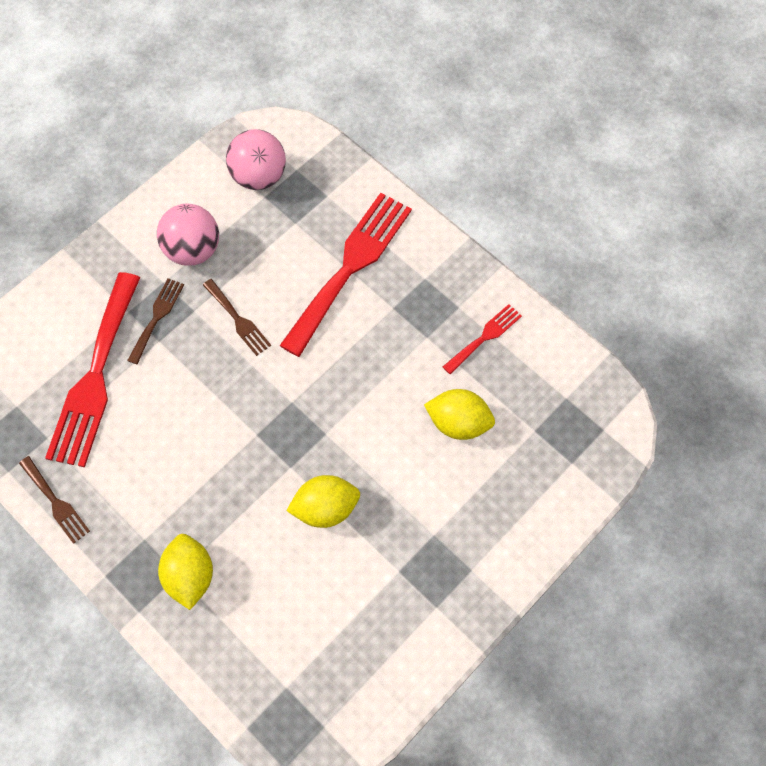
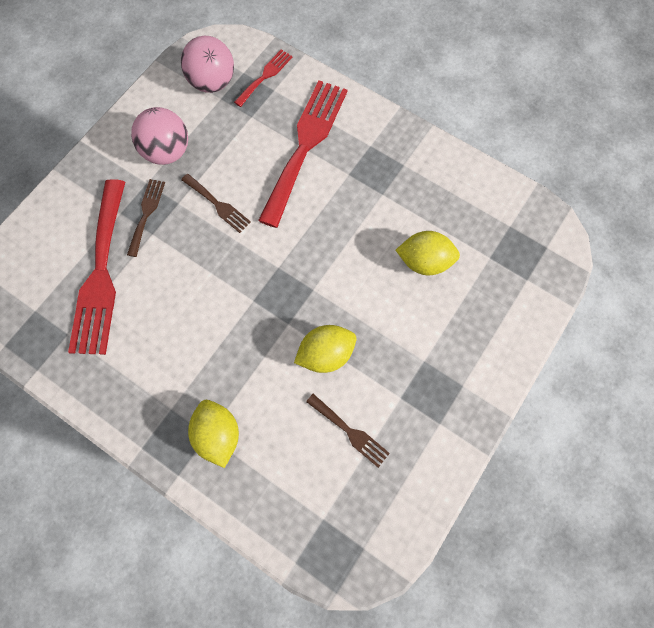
camera: 10 degrees left, 5 degrees up
(56, 502) = (85, 390): brown fork -> brown fork (350, 432)
(484, 337) = (431, 186): red fork -> red fork (265, 76)

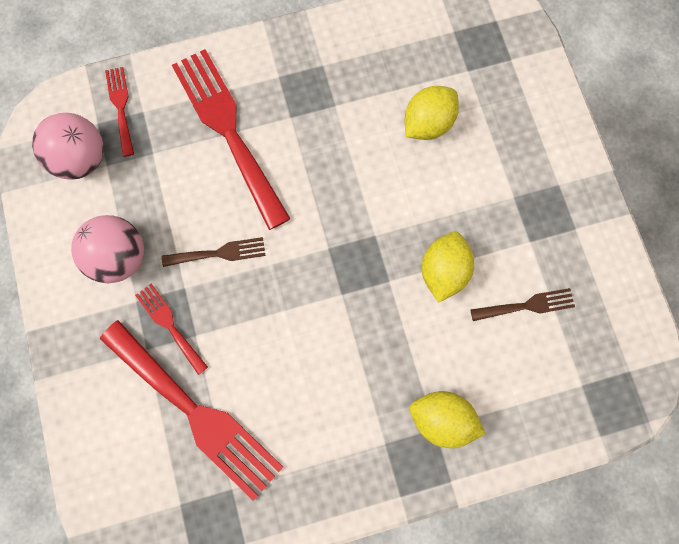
camera: 50 degrees left, 5 degrees up
(146, 213) = (169, 325): brown fork -> red fork

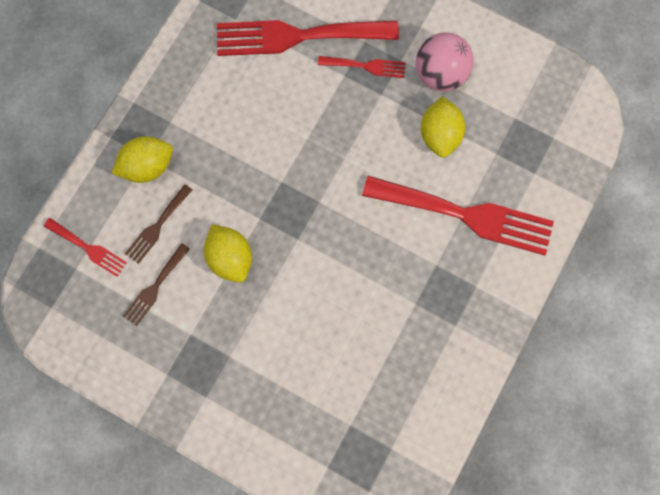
camera: 135 degrees right, 0 degrees up
(82, 159) = (534, 107): pink ball -> none
(120, 107) = (551, 162): red fork -> red fork (88, 248)
(219, 253) = (383, 133): brown fork -> brown fork (157, 226)
(427, 124) = (339, 353): yellow lemon -> yellow lemon (439, 135)

